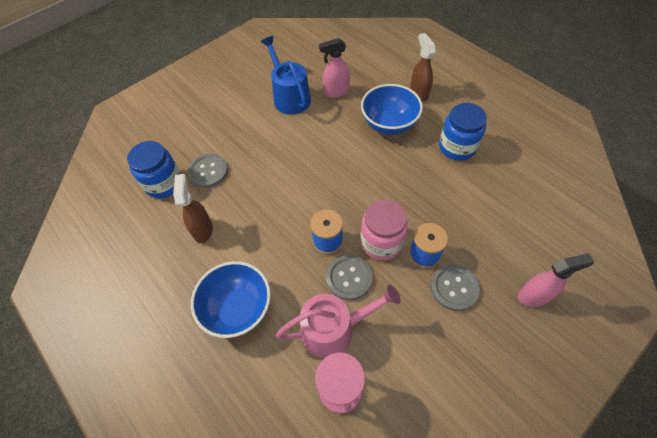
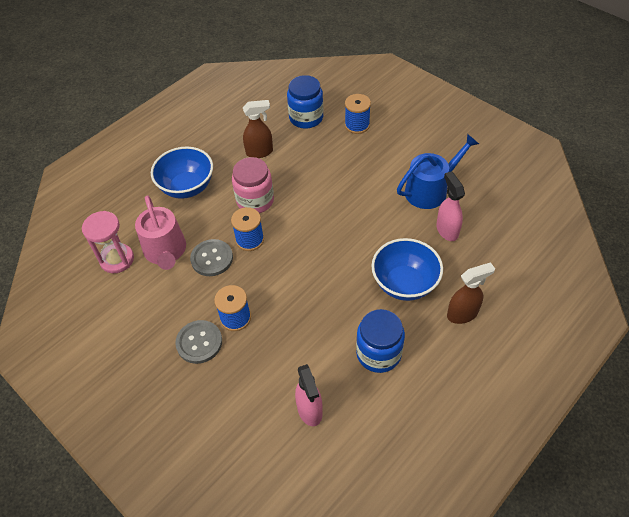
camera: 85 degrees right, 5 degrees down
(191, 141) = (357, 125): none -> blue spool
(208, 171) = (322, 144): grey button -> none
(381, 242) = (249, 282): pink jar -> pink jar (255, 200)
(534, 296) = (188, 415): pink spray bottle -> pink spray bottle (310, 410)

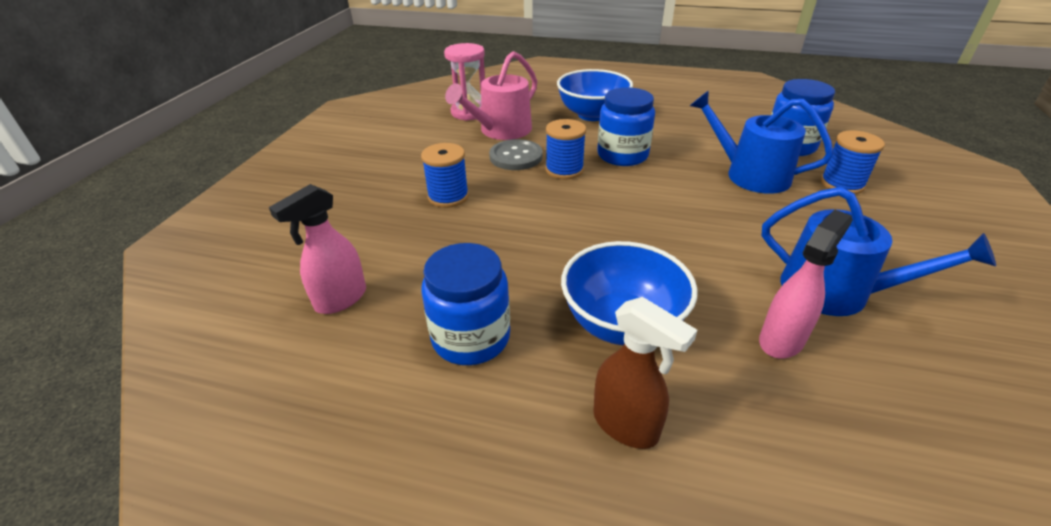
camera: 60 degrees right, 15 degrees down
(199, 342) = (400, 185): grey button -> none
(255, 200) = (622, 155): pink jar -> blue jar
(260, 152) = (693, 135): brown spray bottle -> none
(321, 155) = (750, 175): none -> blue watering can

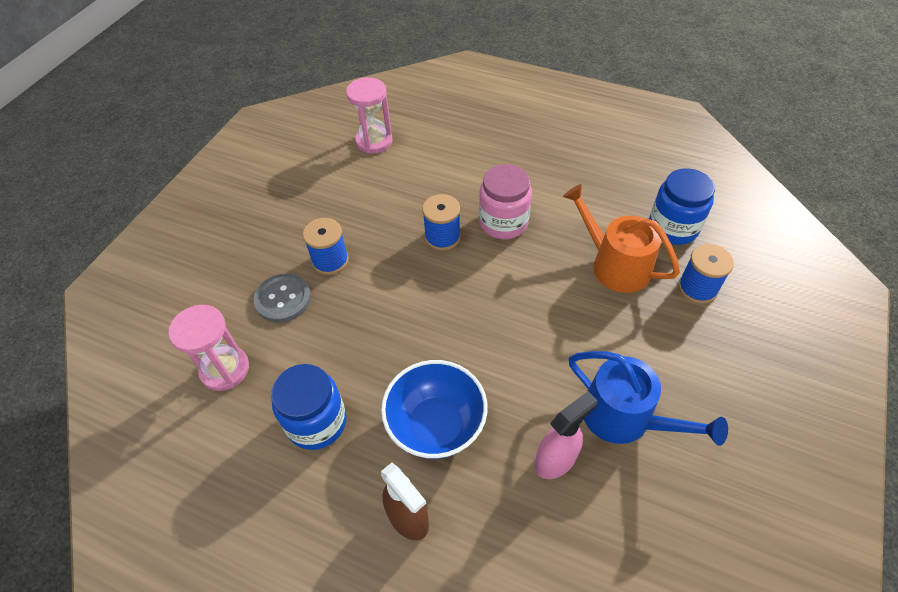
camera: 10 degrees right, 15 degrees up
(340, 299) = (225, 369): pink spray bottle -> pink hourglass
(501, 130) = (398, 173): pink watering can -> none
(516, 157) = (403, 213): grey button -> grey button (283, 299)
(592, 114) = (493, 157): blue bowl -> none
(622, 155) = (503, 222): blue jar -> pink jar
(750, 175) = (615, 265): blue watering can -> orange watering can

